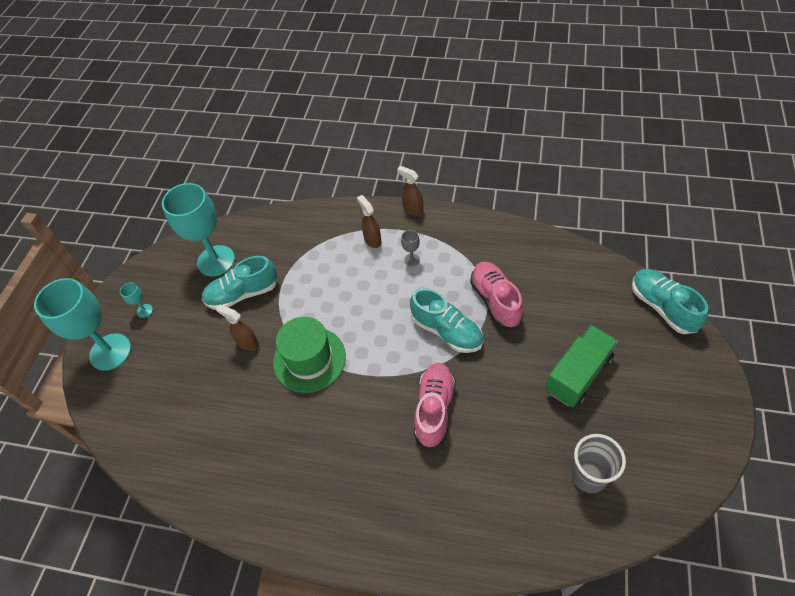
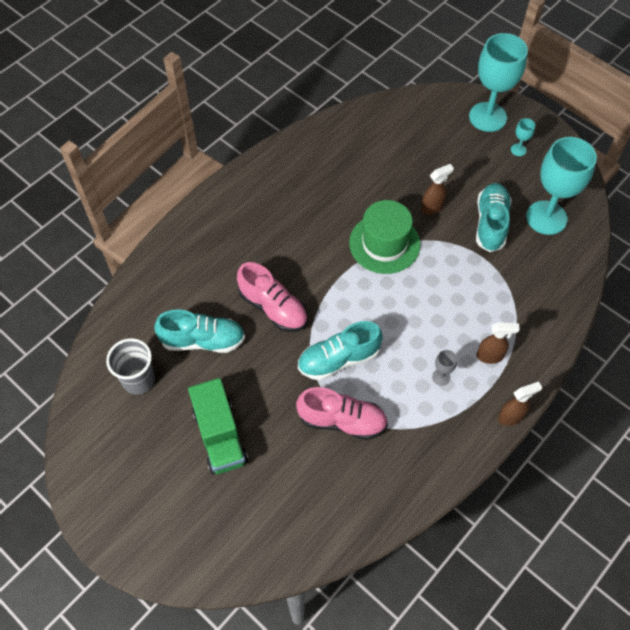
camera: 115 degrees right, 5 degrees up
(662, 307) = (226, 569): turquoise shoe -> turquoise shoe (203, 340)

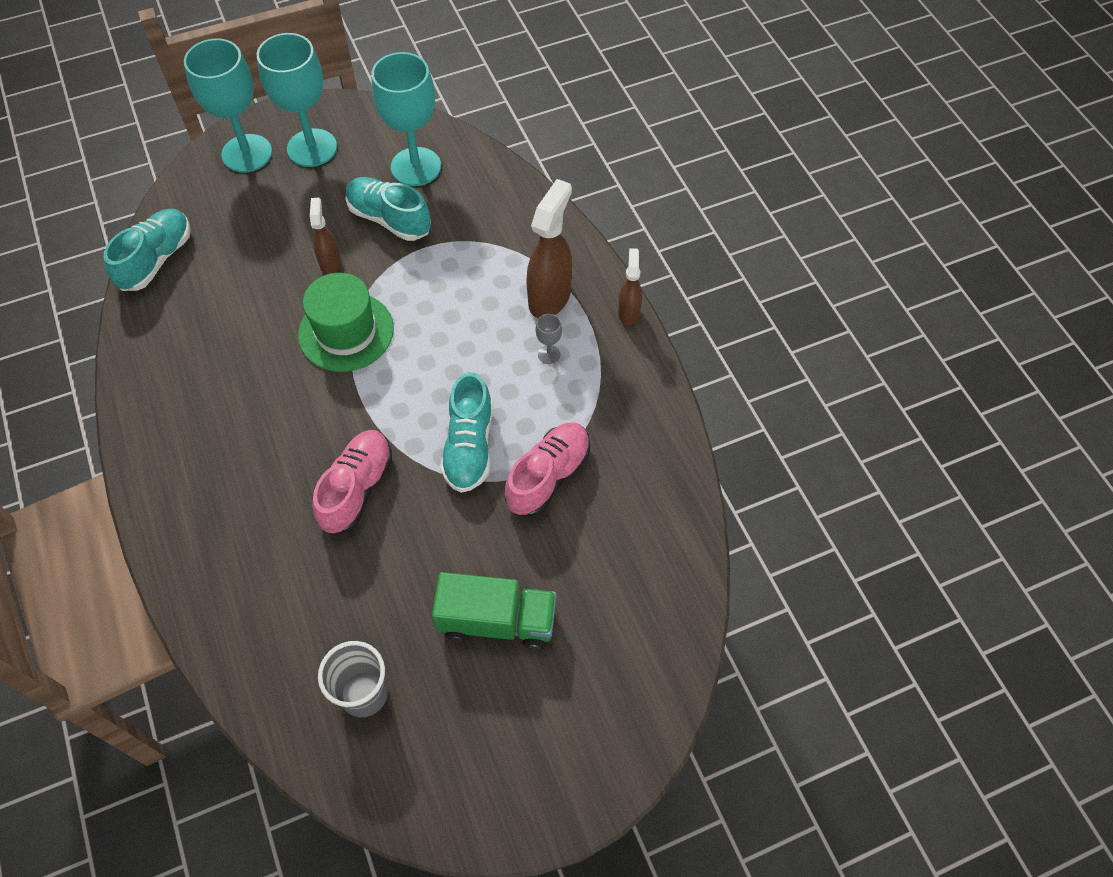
camera: 65 degrees left, 0 degrees up
(203, 340) = (353, 590): turquoise shoe -> turquoise shoe (156, 259)
(273, 307) = (357, 488): pink shoe -> pink shoe turned 45 degrees counterclockwise
(490, 356) = (550, 297): brown spray bottle -> brown spray bottle, size x1.76
(518, 150) = (312, 148): turquoise goblet -> turquoise goblet, size x2.48

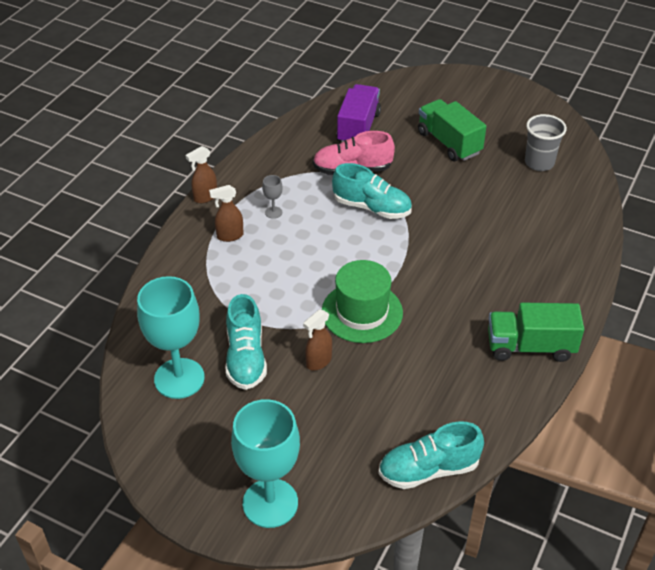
camera: 130 degrees left, 15 degrees down
(164, 429) = (530, 347): none -> green truck
(312, 148) = (221, 461): turquoise goblet -> none
(357, 488) = (451, 234): pink shoe -> none
(469, 446) = (372, 207): turquoise shoe -> turquoise shoe turned 60 degrees clockwise
(550, 297) = (229, 236): brown spray bottle -> brown spray bottle, size x0.57
(617, 541) = (358, 128): none -> purple truck

